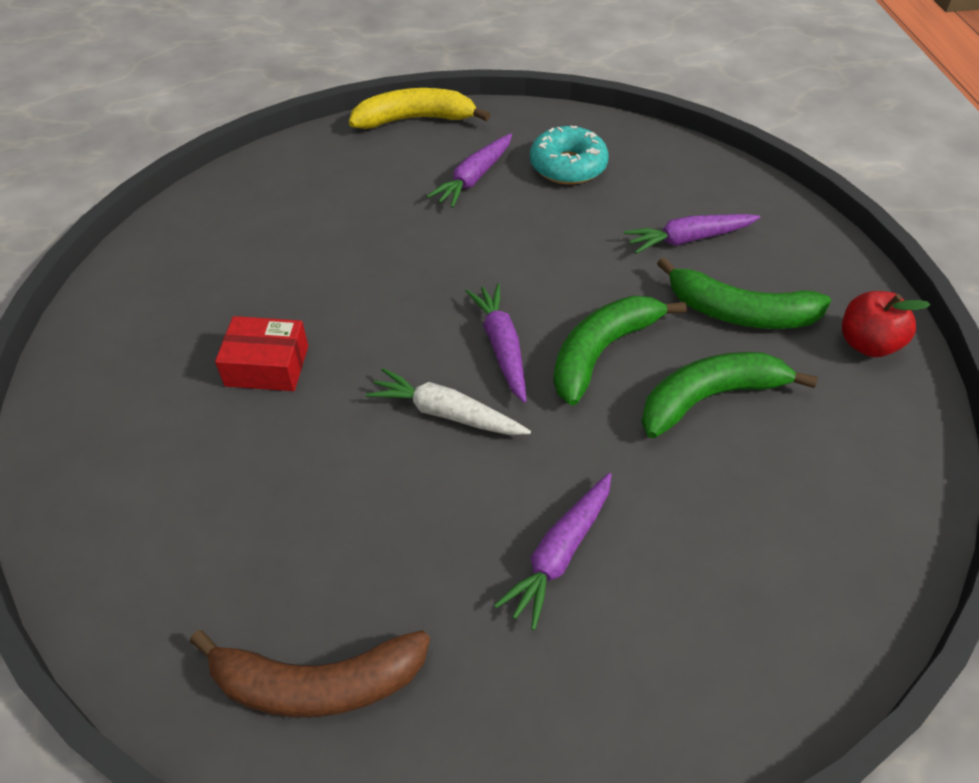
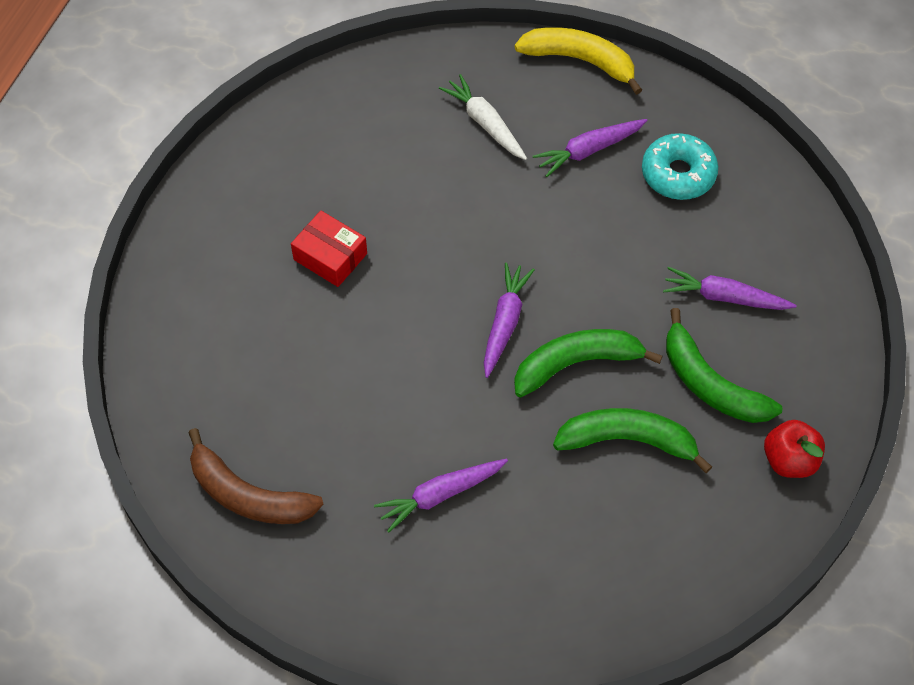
camera: 30 degrees right, 10 degrees up
(446, 413) = (431, 357): white carrot -> white carrot (485, 123)

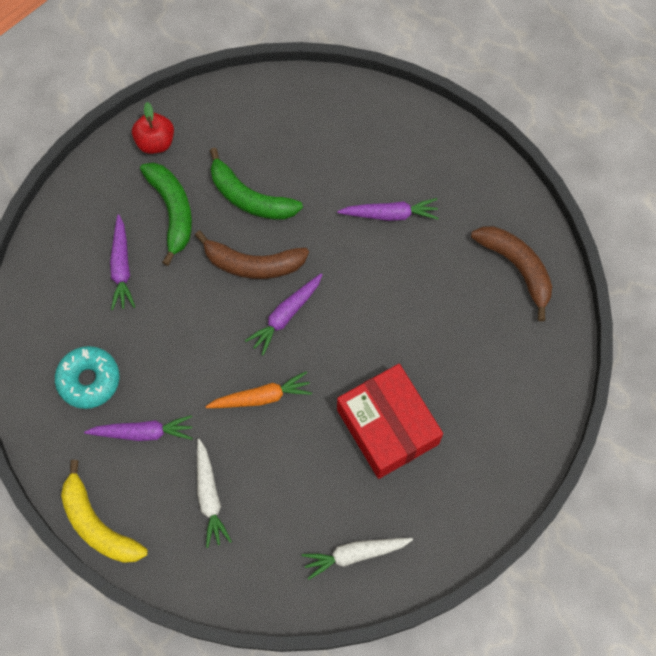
camera: 155 degrees left, 10 degrees up
(310, 132) = (355, 554): none -> white carrot
(330, 256) = (387, 426): red box -> red box, size x1.76
(484, 230) = (261, 397): none -> orange carrot
(576, 364) = (253, 264): green banana -> brown banana
(724, 297) = (121, 267): purple carrot -> purple carrot turned 45 degrees clockwise

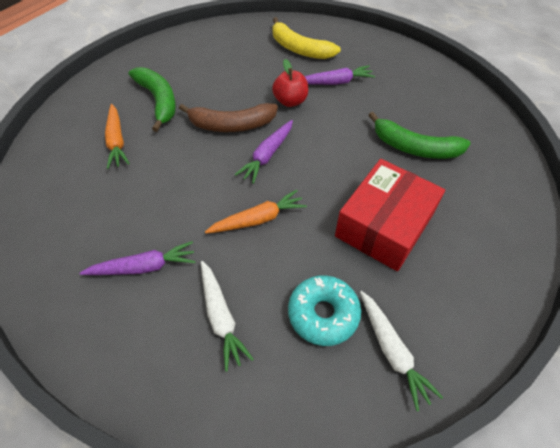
camera: 10 degrees left, 15 degrees down
(89, 380) = (87, 229): turquoise donut -> turquoise donut (323, 314)
(98, 524) = (97, 368): yellow banana -> yellow banana (299, 49)
(121, 267) = (117, 141): purple carrot -> orange carrot
(155, 142) = (141, 63): red apple -> red apple (290, 101)
(250, 197) = (221, 85): green banana -> green banana (415, 147)
(355, 554) = (392, 351): white carrot -> white carrot turned 90 degrees counterclockwise
(387, 426) = (384, 225): red box -> red box turned 75 degrees clockwise
(516, 267) = (446, 101): brown banana -> none

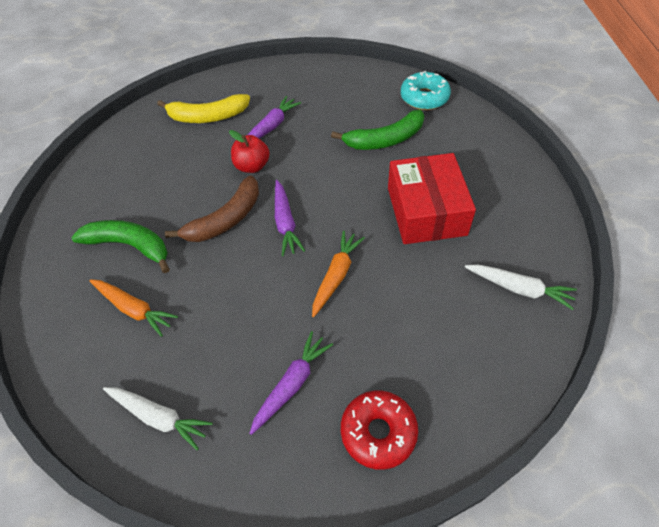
camera: 40 degrees left, 0 degrees up
(156, 352) = (378, 432): none -> red donut
(221, 317) = (393, 366): white carrot -> white carrot (159, 417)
(323, 314) = (455, 302): turquoise donut -> turquoise donut (424, 98)

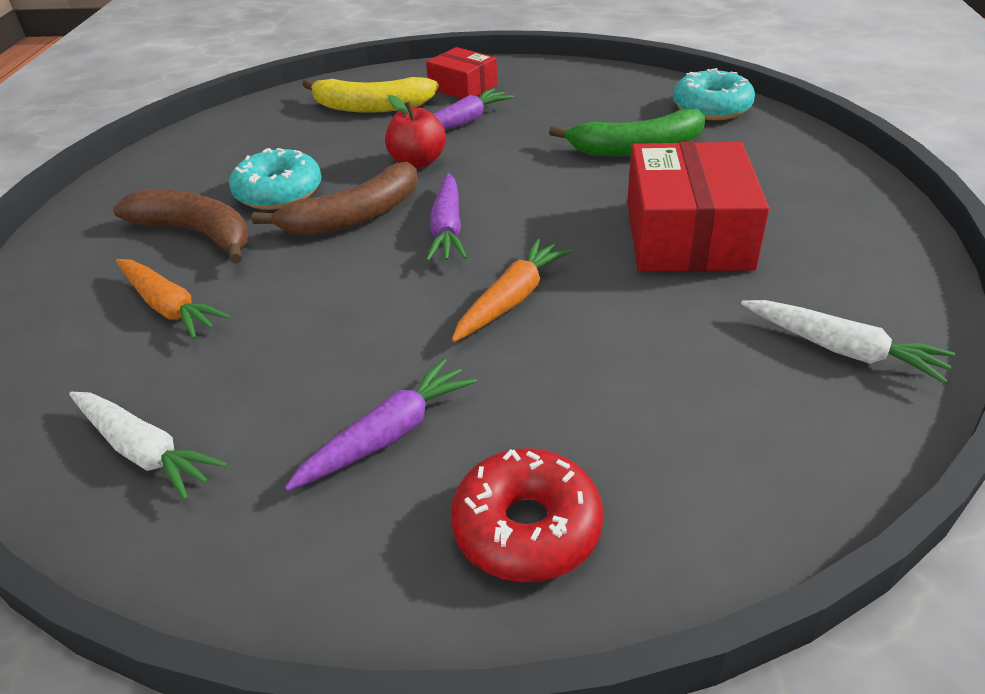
camera: 10 degrees right, 15 degrees down
(129, 246) = (197, 233): green banana -> brown banana
(171, 203) = (279, 192): none -> turquoise donut
(263, 91) = (463, 87): none -> red box

